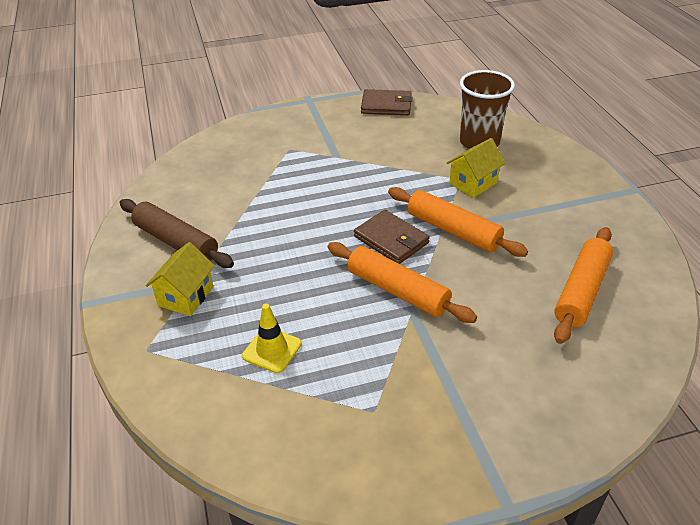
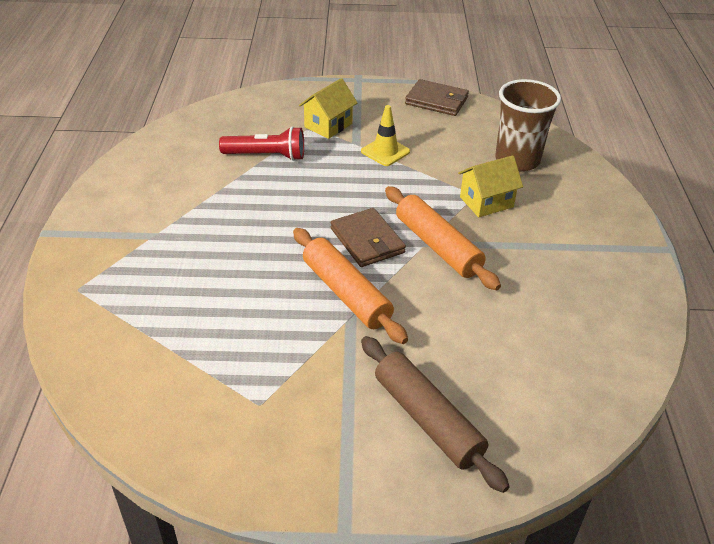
camera: 15 degrees right, 0 degrees up
(176, 242) = (155, 194): brown rolling pin -> brown rolling pin (427, 419)
(186, 296) = (138, 248): yellow house -> yellow house (328, 125)
(263, 184) = (266, 156): none -> red flashlight
(272, 350) = (192, 319): yellow traffic cone -> yellow traffic cone (385, 151)
(581, 291) = (543, 342): orange rolling pin -> none

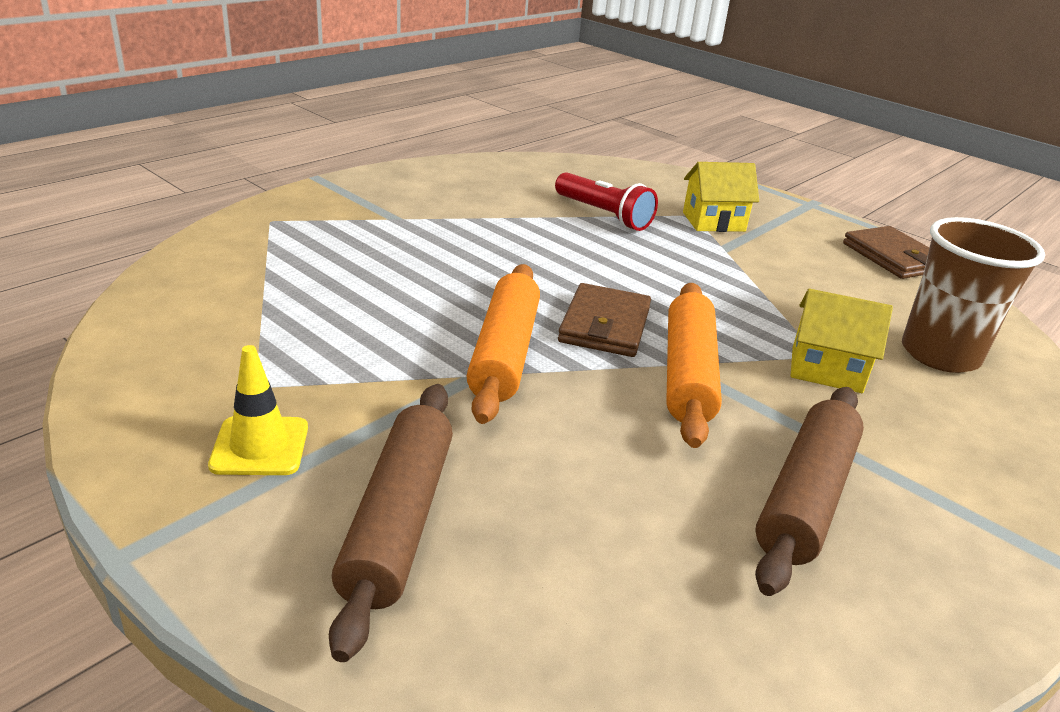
camera: 40 degrees right, 10 degrees down
(385, 151) = (751, 268): yellow traffic cone -> yellow traffic cone (260, 446)
(551, 282) = (805, 497): none -> brown rolling pin

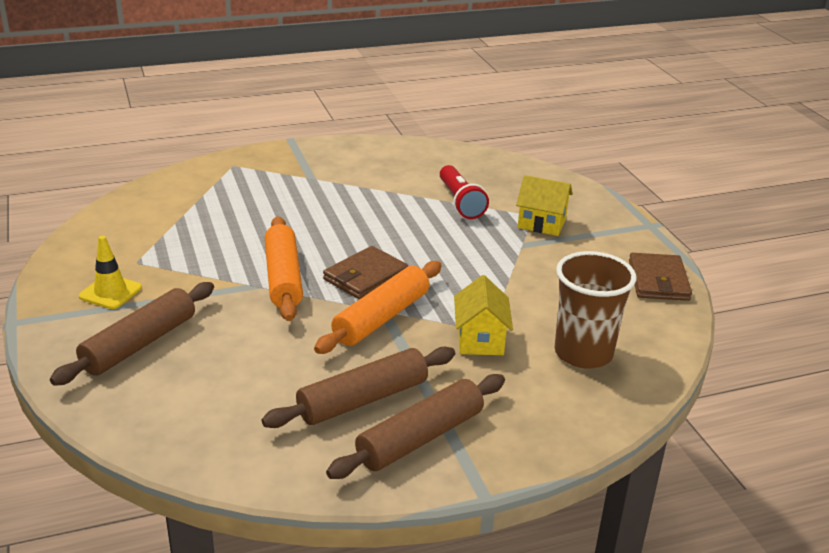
camera: 30 degrees right, 0 degrees up
(505, 353) = (283, 278): orange rolling pin -> orange rolling pin turned 45 degrees counterclockwise
(826, 369) = (480, 340): yellow house -> yellow house turned 45 degrees clockwise
(936, 528) = (420, 438): none -> brown rolling pin

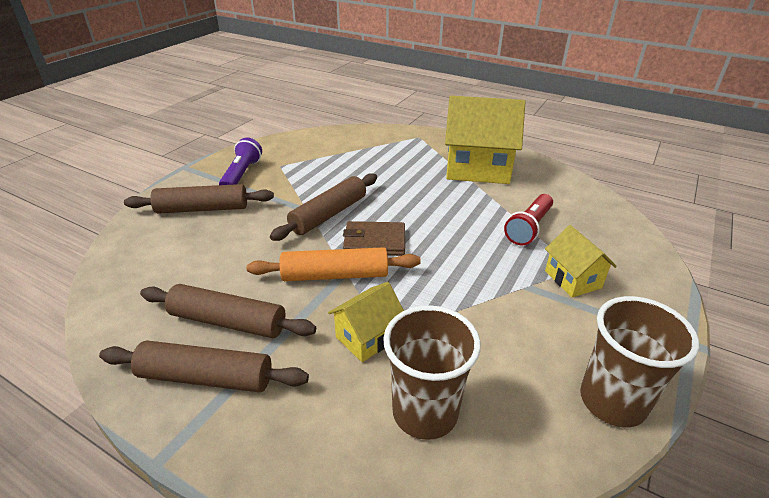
camera: 50 degrees right, 5 degrees up
(110, 292) = (242, 175): yellow traffic cone -> purple flashlight
(283, 278) = (329, 214): orange rolling pin -> brown rolling pin
(342, 172) = (477, 168): none -> yellow house
(658, 280) = (612, 401): brown wallet -> brown cup

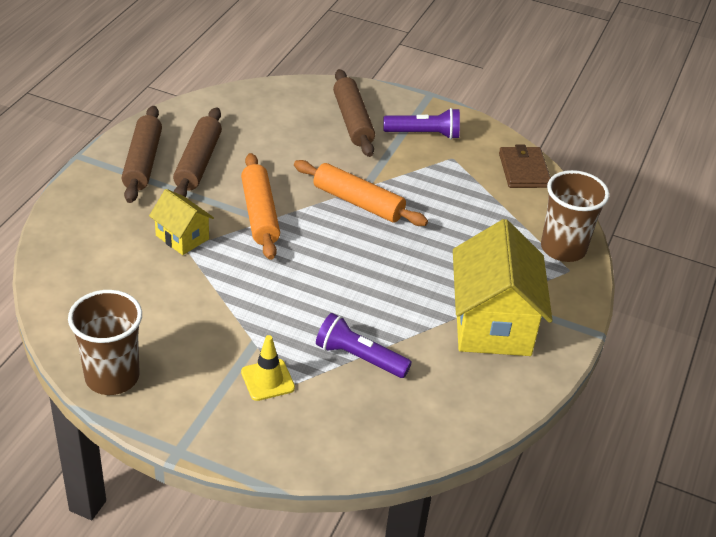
camera: 80 degrees right, 5 degrees up
(329, 214) = (358, 202): brown rolling pin -> orange rolling pin
(374, 242) = (314, 236): brown wallet -> brown wallet (523, 170)
(425, 412) = (107, 269): brown cup -> brown cup (563, 248)
(529, 228) = (359, 357): red flashlight -> purple flashlight
(572, 279) = (267, 380): yellow house -> yellow traffic cone

